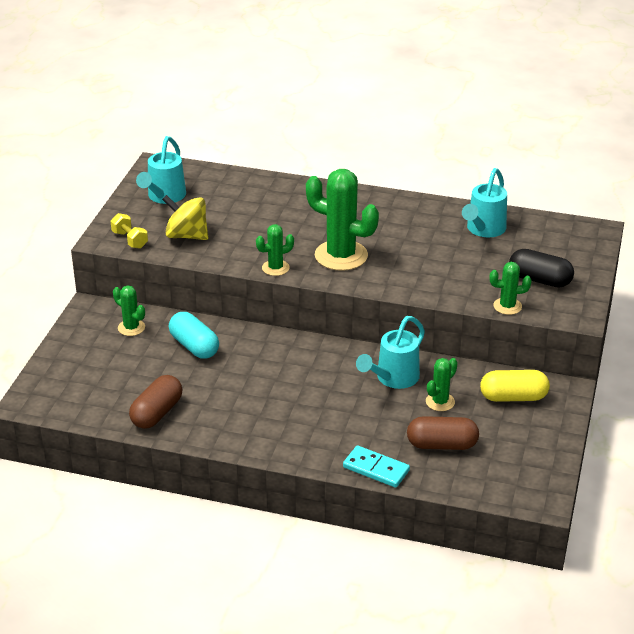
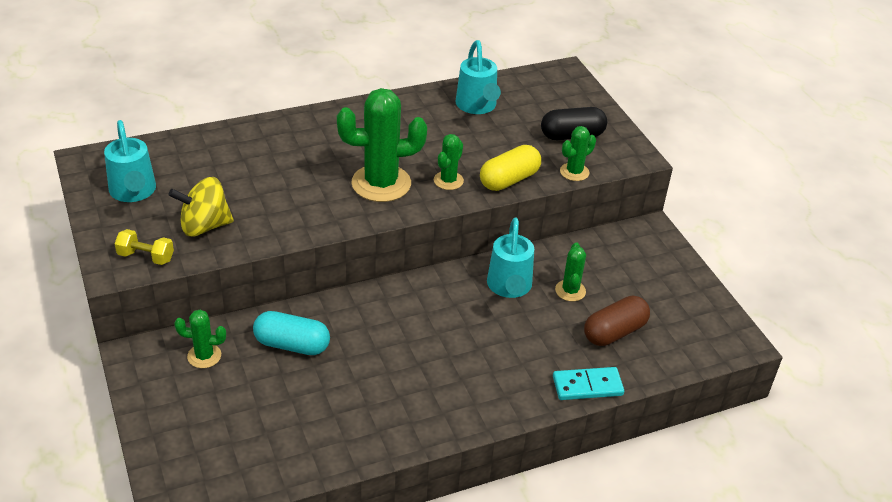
camera: 40 degrees left, 5 degrees up
(157, 413) = (329, 439): brown capsule -> none
(275, 268) = (333, 223): green cactus -> green cactus (448, 181)
(513, 397) = (621, 257): yellow capsule -> yellow capsule (509, 180)

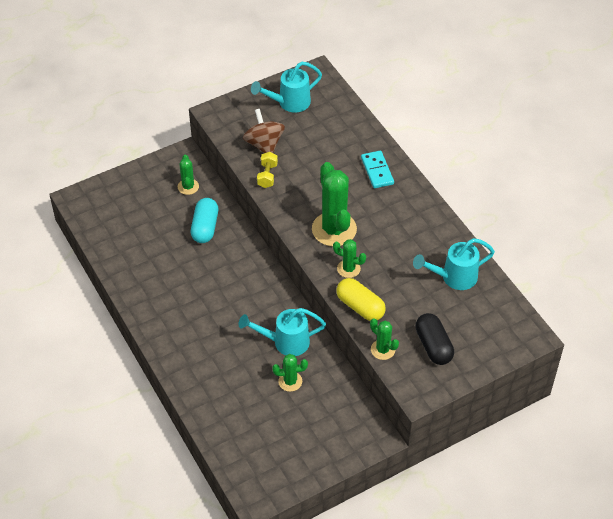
camera: 85 degrees right, 10 degrees up
(146, 257) = (228, 124): yellow dumbbell -> yellow dumbbell (267, 176)
(204, 226) = (264, 144): yellow spinning top -> brown spinning top
(587, 386) = (193, 396): turquoise domino -> turquoise domino (377, 171)
(614, 332) = (250, 412): brown capsule -> none

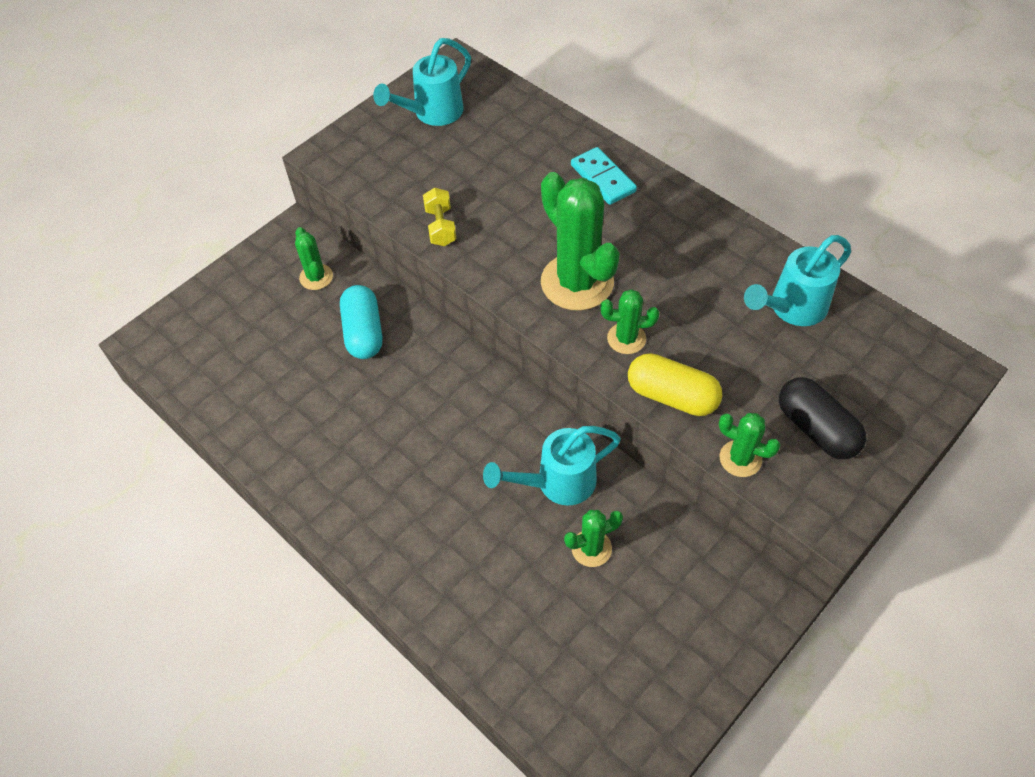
camera: 15 degrees left, 5 degrees up
(264, 144) = (418, 182): brown spinning top -> none

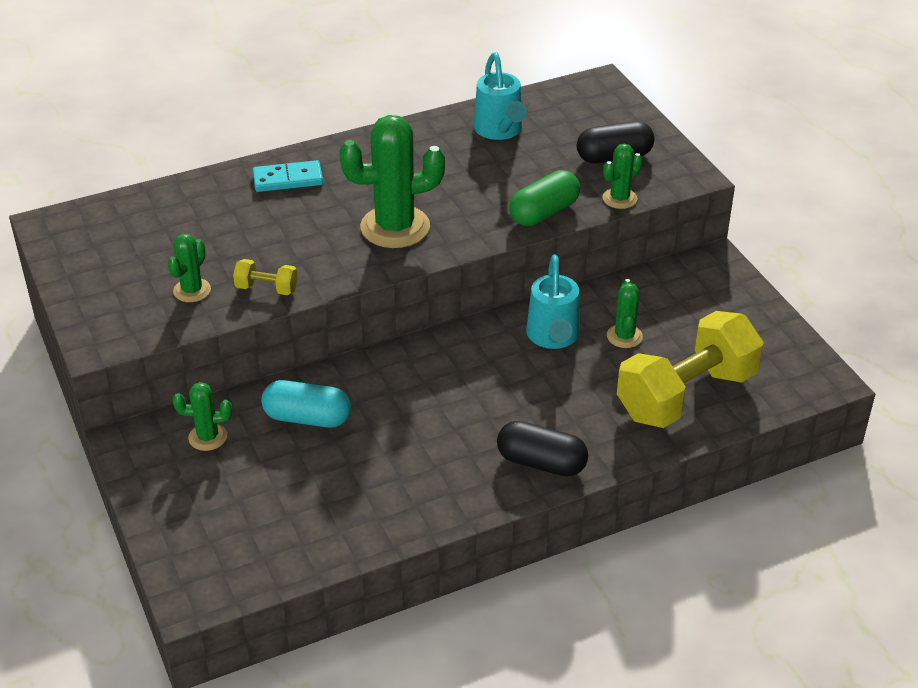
camera: 70 degrees left, 15 degrees down
(375, 532) = (541, 463): none -> black capsule
(432, 113) = (108, 257): turquoise watering can -> none
(526, 638) = (686, 395): none -> yellow dumbbell
(626, 338) = (473, 218): green cactus -> green cactus (192, 290)
(672, 396) = (544, 213): yellow capsule -> green capsule

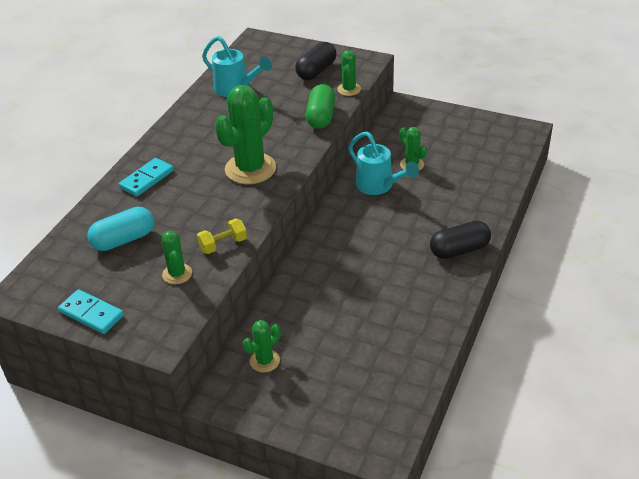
camera: 40 degrees left, 0 degrees up
(81, 280) = (91, 314): none -> turquoise domino
(307, 418) = (308, 311): turquoise capsule -> turquoise capsule (124, 240)
(686, 395) = (478, 174): yellow dumbbell -> none

